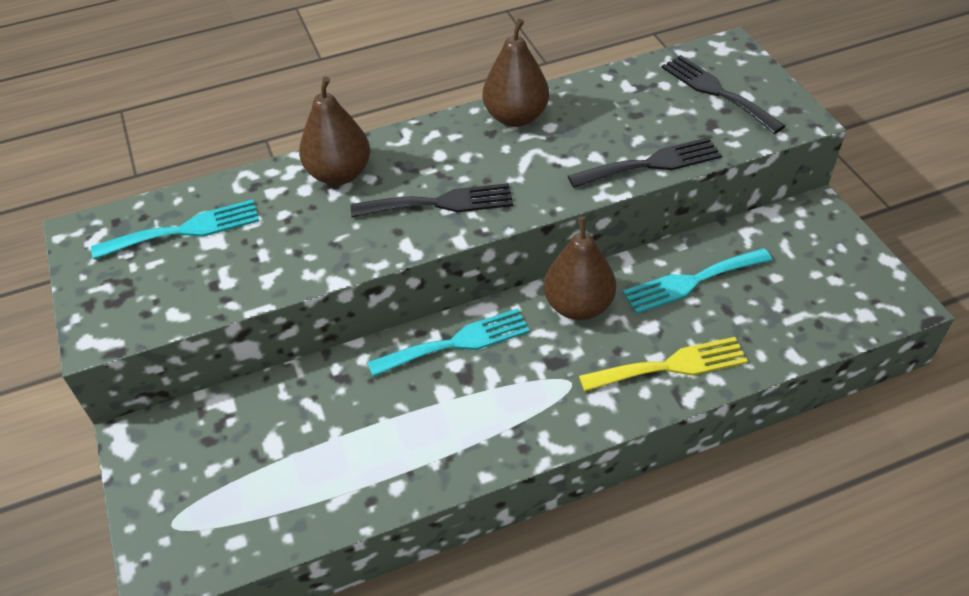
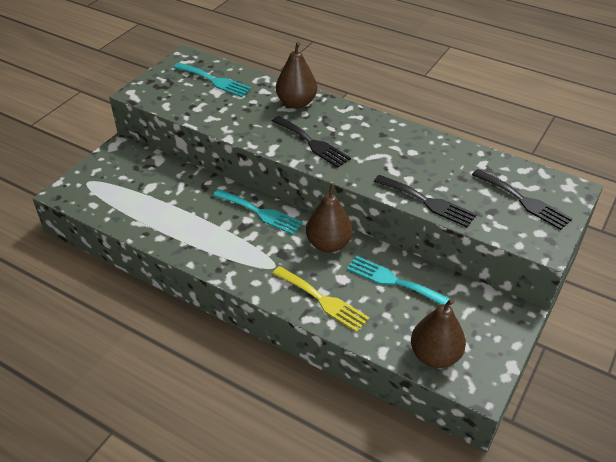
camera: 50 degrees right, 5 degrees down
(516, 117) = (404, 137): brown pear -> brown pear (435, 355)
(716, 92) = (524, 201): black fork -> black fork turned 120 degrees clockwise

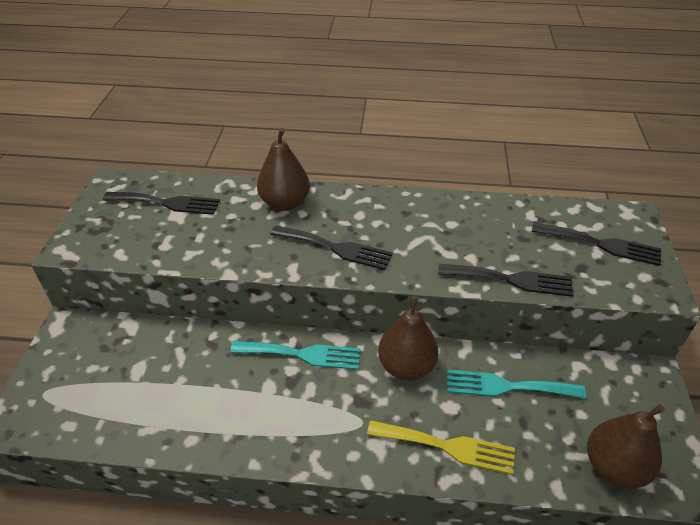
camera: 25 degrees left, 0 degrees up
(214, 81) = (167, 203): turquoise fork -> black fork

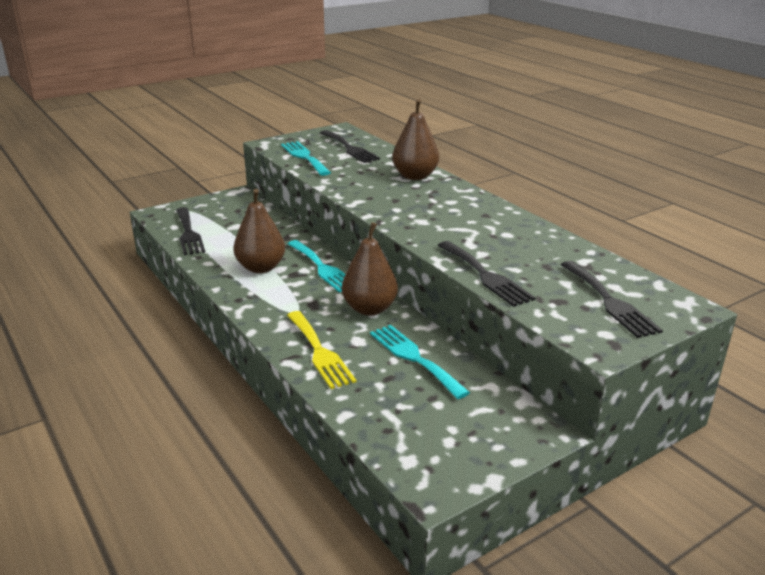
camera: 50 degrees right, 15 degrees down
(143, 244) = (304, 157): none -> turquoise fork
(336, 248) = (401, 206): black fork -> black fork (188, 233)
(614, 467) = (403, 438): brown pear -> brown pear (261, 268)

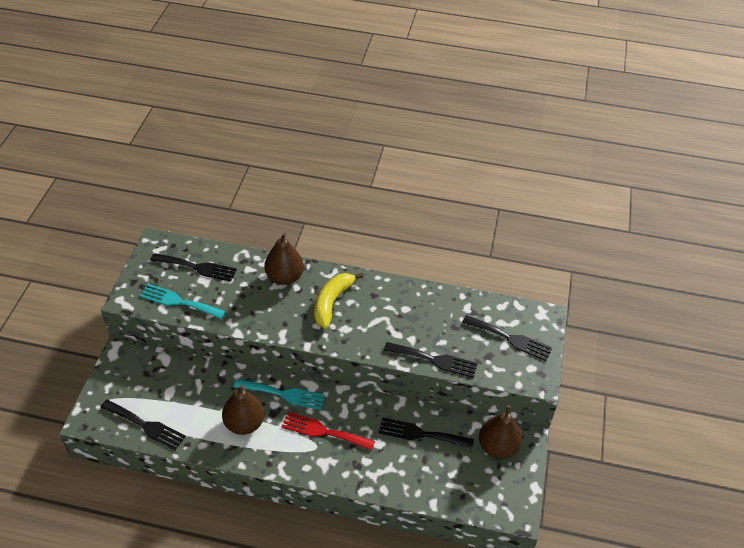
camera: 45 degrees left, 20 degrees up
(319, 306) = (323, 431): none -> red fork
(319, 352) = (369, 469): yellow fork -> none
(370, 309) = (355, 411): brown pear -> brown pear (497, 447)
(414, 358) = (421, 434): turquoise fork -> black fork
(435, 203) = (332, 302): none -> yellow banana

